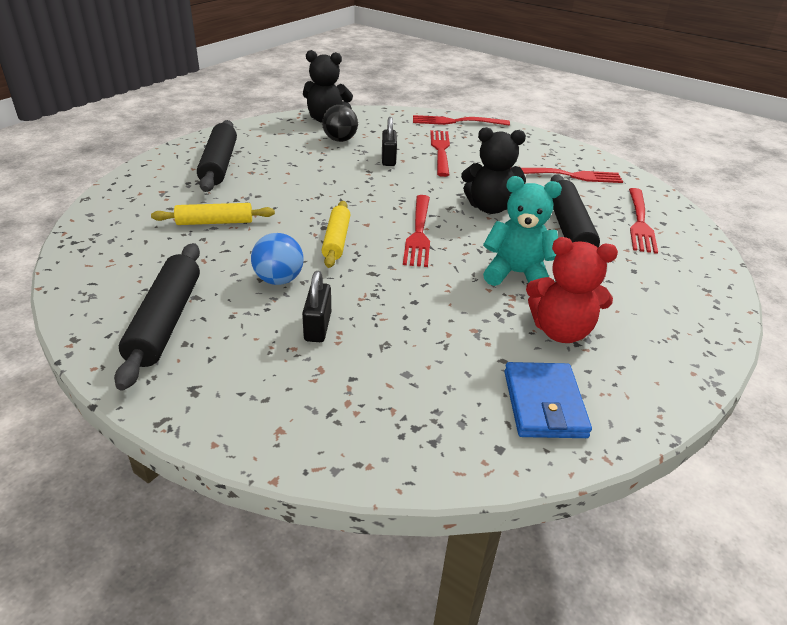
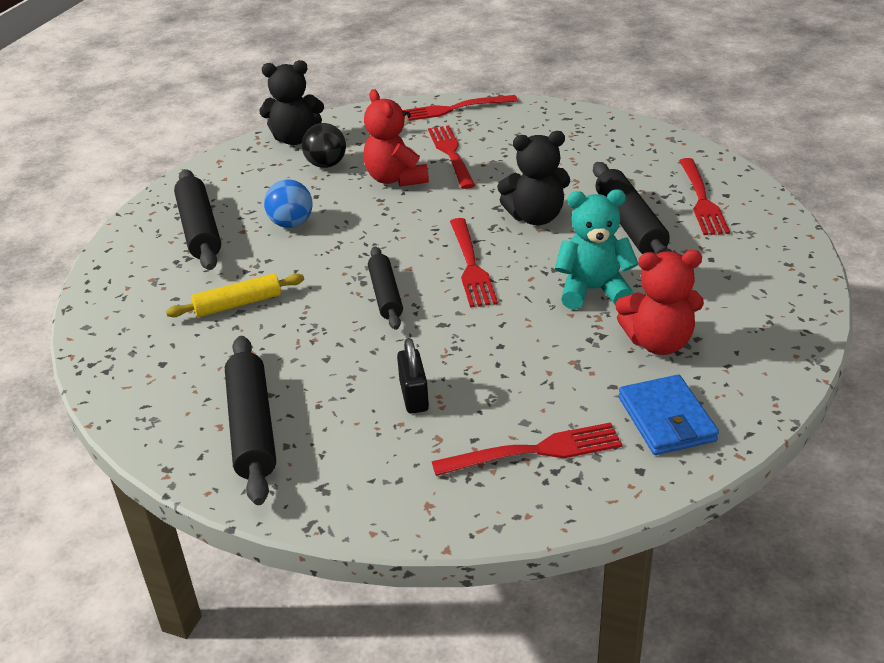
camera: 10 degrees left, 0 degrees up
(279, 280) = (346, 355): blue ball -> blue ball (291, 224)
(336, 240) = (385, 295): yellow rolling pin -> black rolling pin
(388, 159) = (395, 179): black padlock -> red teddy bear
(569, 176) = (609, 156): red fork -> red fork (534, 451)

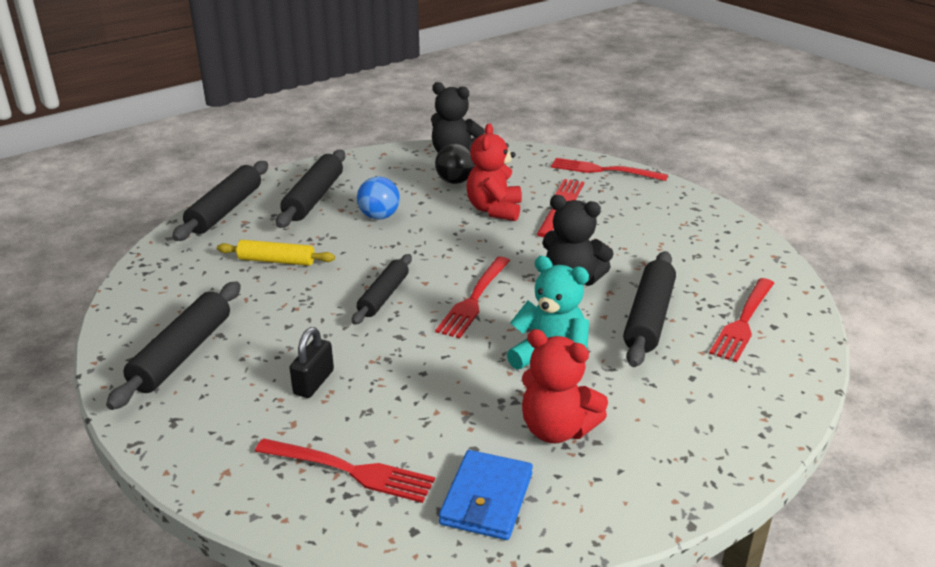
camera: 30 degrees right, 5 degrees down
(115, 276) = (225, 210): none -> black rolling pin

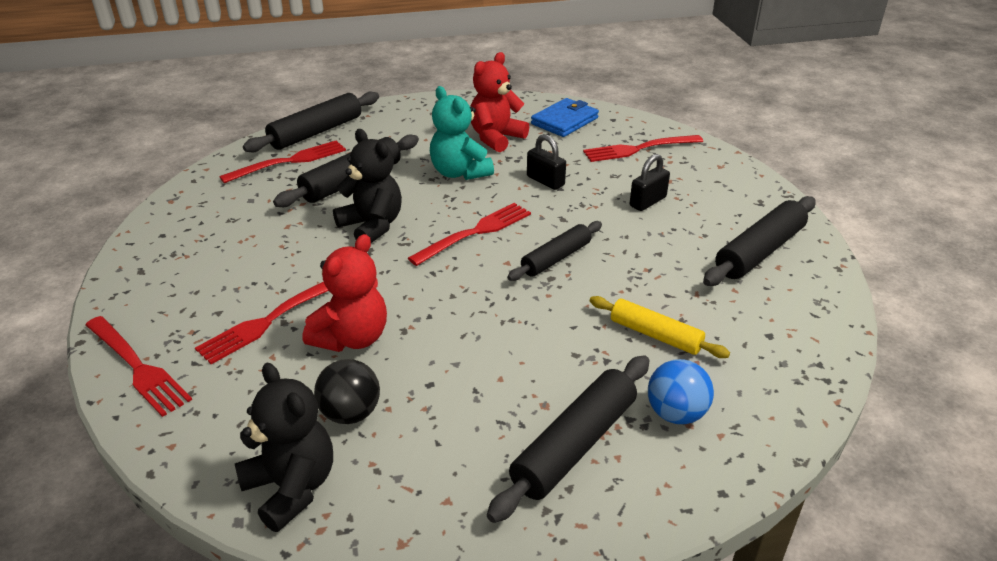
camera: 155 degrees left, 5 degrees up
(225, 210) = (717, 460): black rolling pin -> black rolling pin (316, 132)
(349, 470) = (639, 149): red fork -> red fork turned 60 degrees counterclockwise
(379, 216) = (501, 372): blue ball -> blue ball (676, 413)
(445, 377) = (545, 181): none -> black padlock
(556, 429) = (496, 138): red teddy bear -> red teddy bear turned 105 degrees counterclockwise

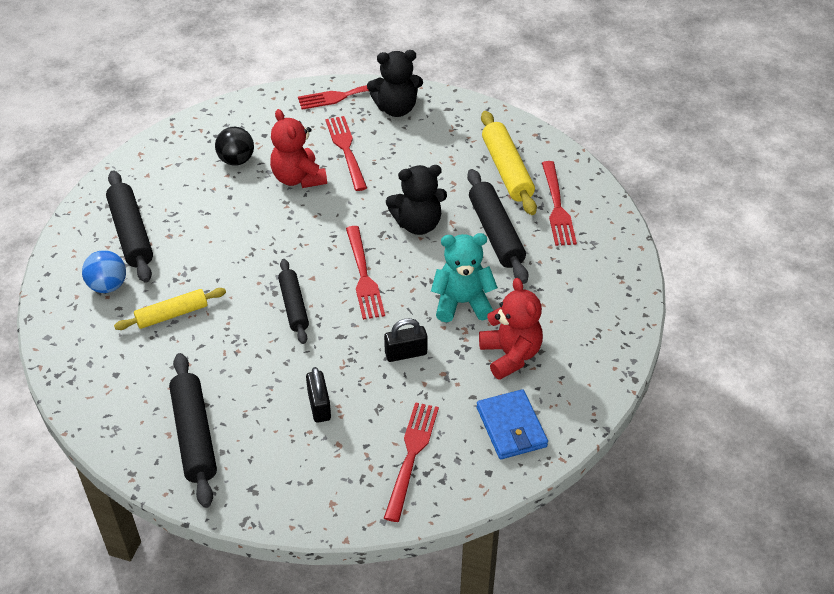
camera: 120 degrees right, 10 degrees up
(246, 200) = (507, 170): none -> yellow rolling pin
(291, 487) = (207, 129): black teddy bear -> black teddy bear (396, 109)
(316, 132) = (605, 237): black rolling pin -> none

